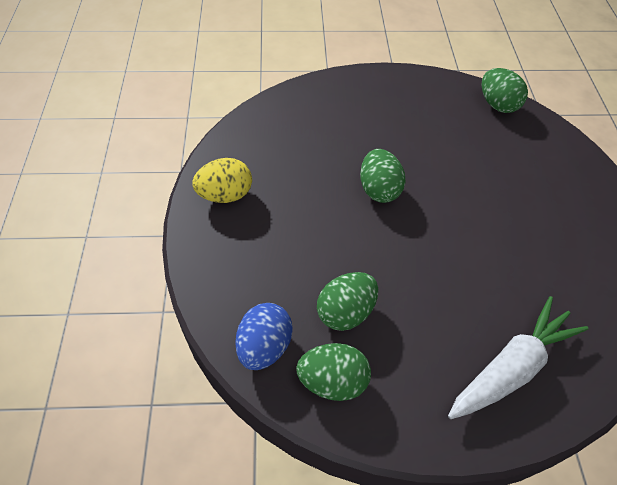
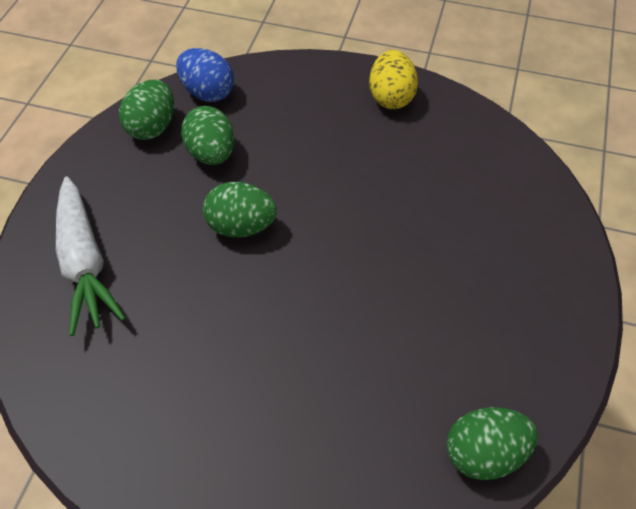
camera: 110 degrees right, 0 degrees up
(379, 189) = (354, 229): green egg -> green egg (241, 226)

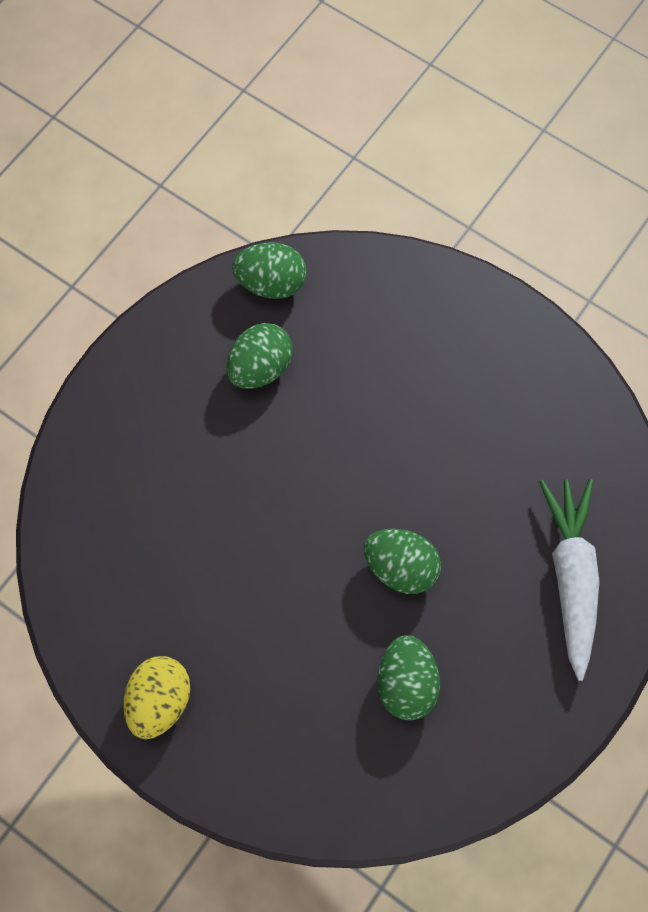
camera: 160 degrees left, 15 degrees up
(152, 127) = (467, 753): green egg -> green egg (260, 368)
(207, 92) = (385, 793): blue egg -> none

